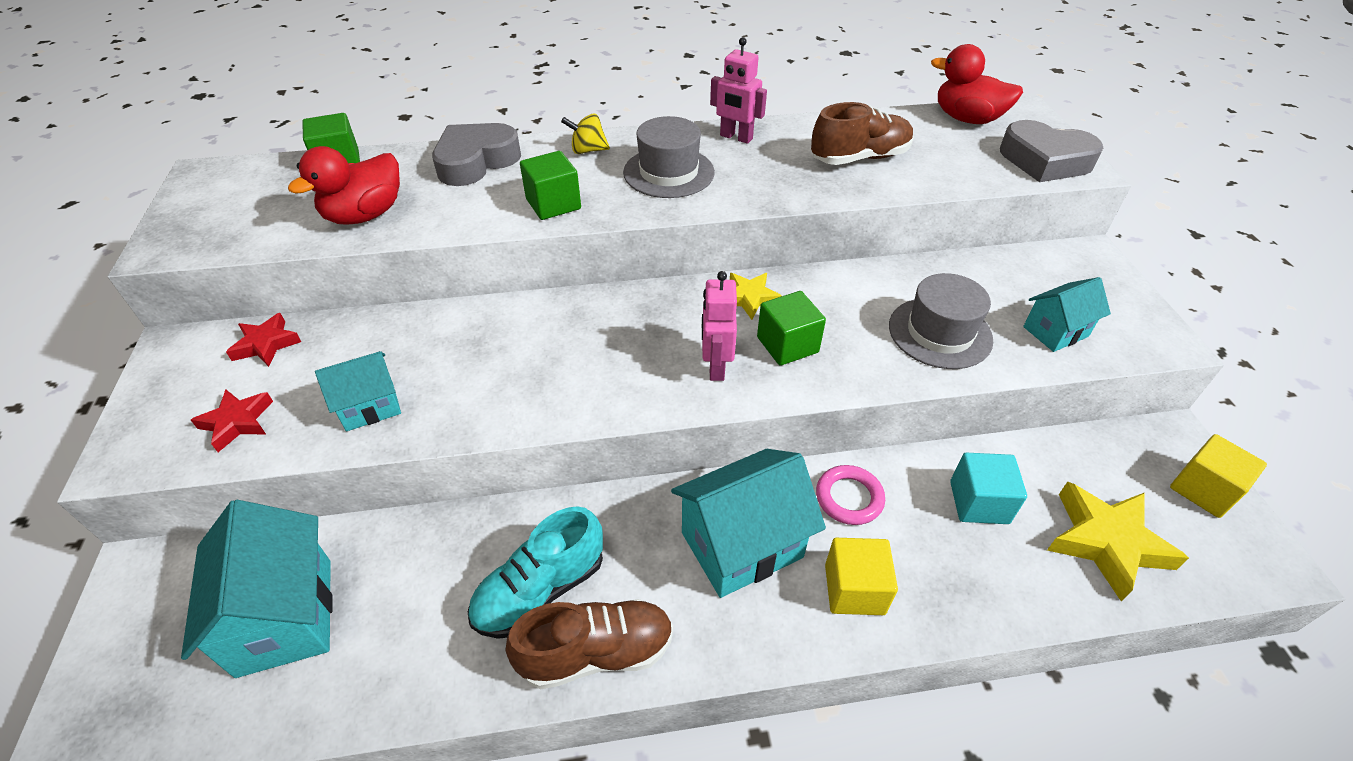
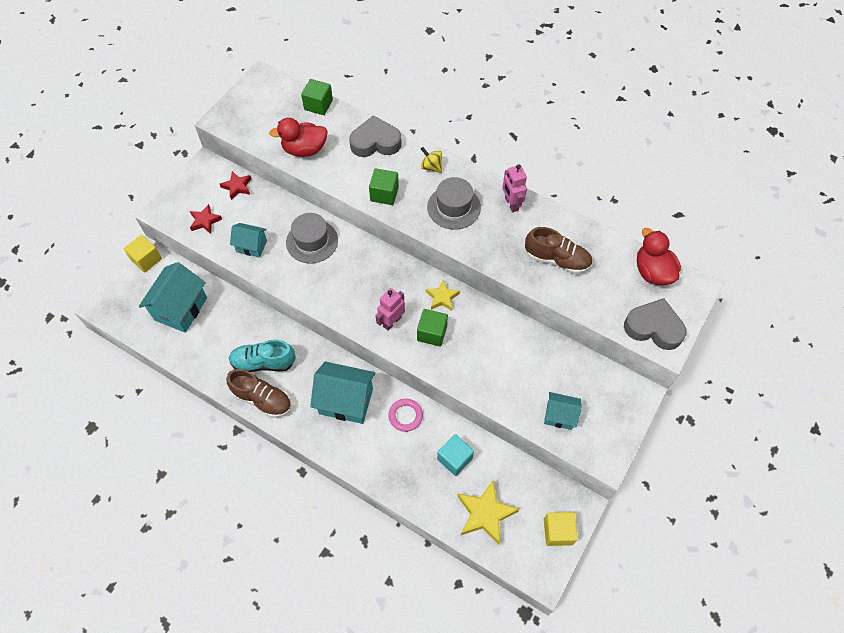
camera: 40 degrees right, 15 degrees up
(854, 589) = (368, 449): yellow cube -> yellow cube (146, 259)
(940, 333) = (505, 376): grey hat -> grey hat (312, 241)
(1045, 161) = (653, 327): grey heart -> grey heart turned 135 degrees clockwise

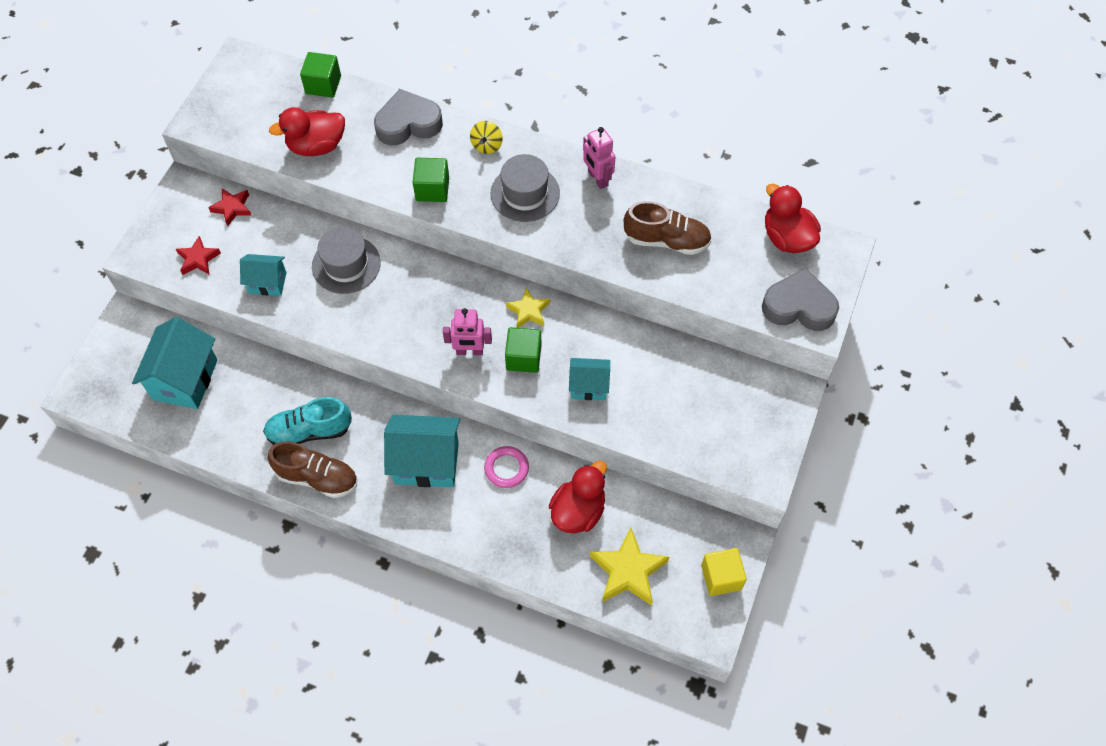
camera: 10 degrees left, 0 degrees up
(146, 259) = (124, 322): yellow cube -> none
(392, 321) = (469, 351): pink robot -> pink robot turned 120 degrees counterclockwise
(431, 167) = (487, 145): yellow spinning top -> yellow spinning top turned 105 degrees counterclockwise
(454, 459) = (578, 511): turquoise cube -> red duck
(559, 416) = (700, 434): turquoise house -> turquoise house (588, 386)

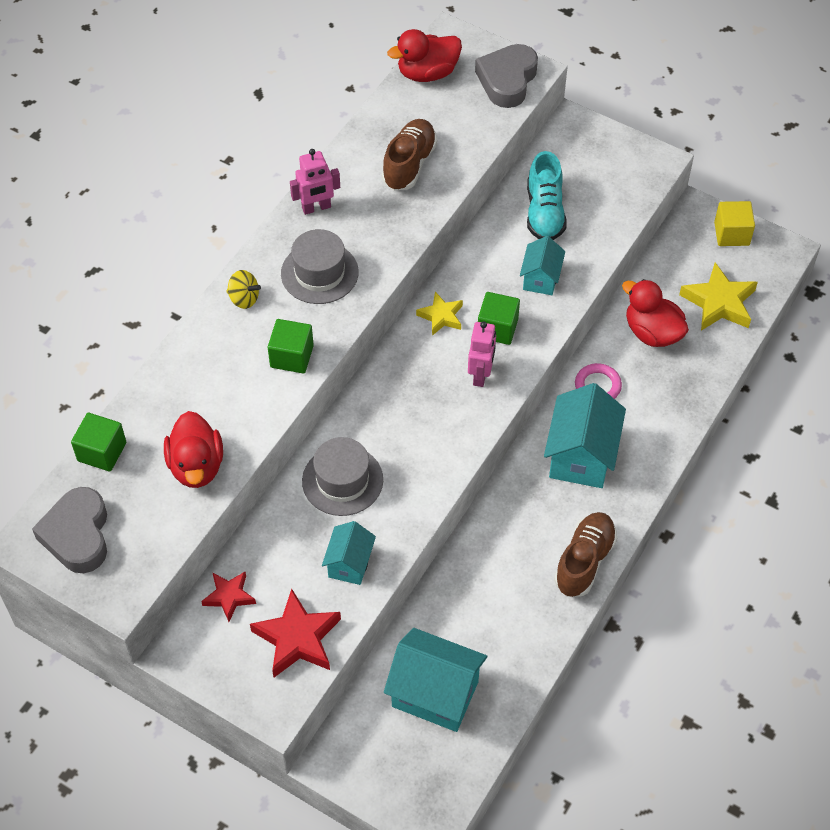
camera: 80 degrees left, 5 degrees down
(198, 259) = (297, 638): red star -> red star, size x1.67
(309, 431) = (526, 565): turquoise shoe -> turquoise shoe (544, 212)
(408, 124) = (190, 370): grey heart -> grey heart (77, 535)

